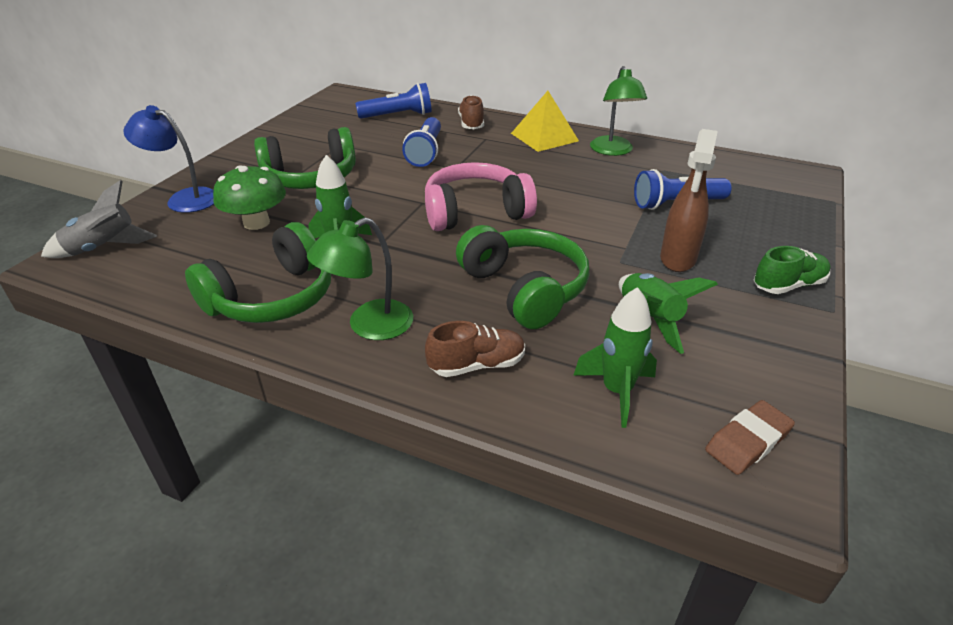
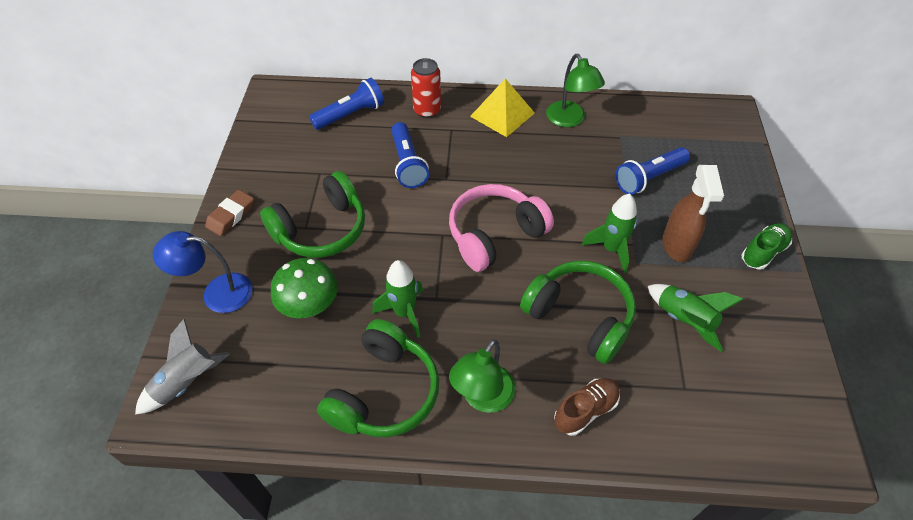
camera: 20 degrees left, 15 degrees up
(471, 124) = (427, 110): brown shoe -> red can
(617, 391) = (692, 402): green rocket -> green rocket (611, 249)
(747, 441) = (792, 418): brown eraser -> brown eraser (231, 215)

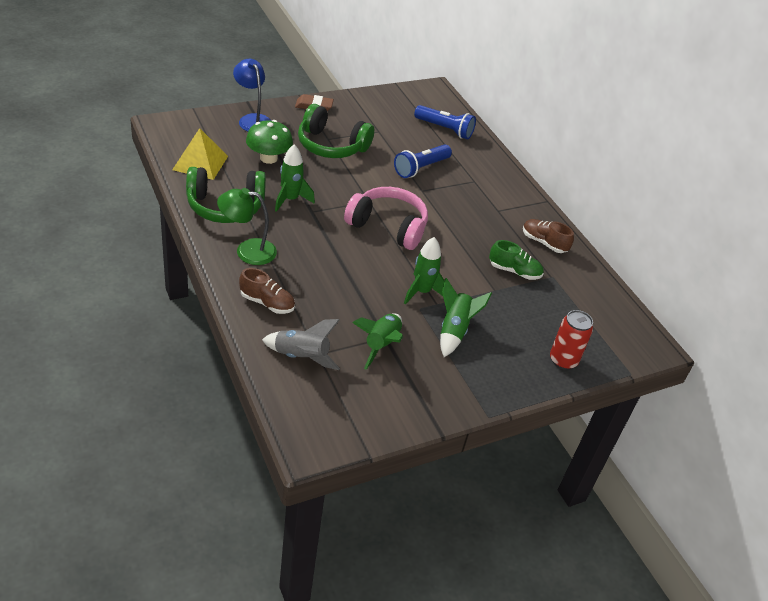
camera: 55 degrees right, 10 degrees down
(187, 382) = (186, 129): grey rocket -> grey rocket (301, 357)
(427, 110) = (483, 164): red can -> red can (563, 360)
(502, 114) = (515, 204): yellow pyramid -> yellow pyramid (200, 163)
(569, 120) = (544, 243): green lamp -> brown shoe
(579, 317) = (344, 285): green headphones -> none
(648, 178) = (517, 302): blue flashlight -> none
(676, 246) = (454, 330): brown spray bottle -> green rocket
(763, 252) = (490, 388): green shoe -> green shoe (514, 271)

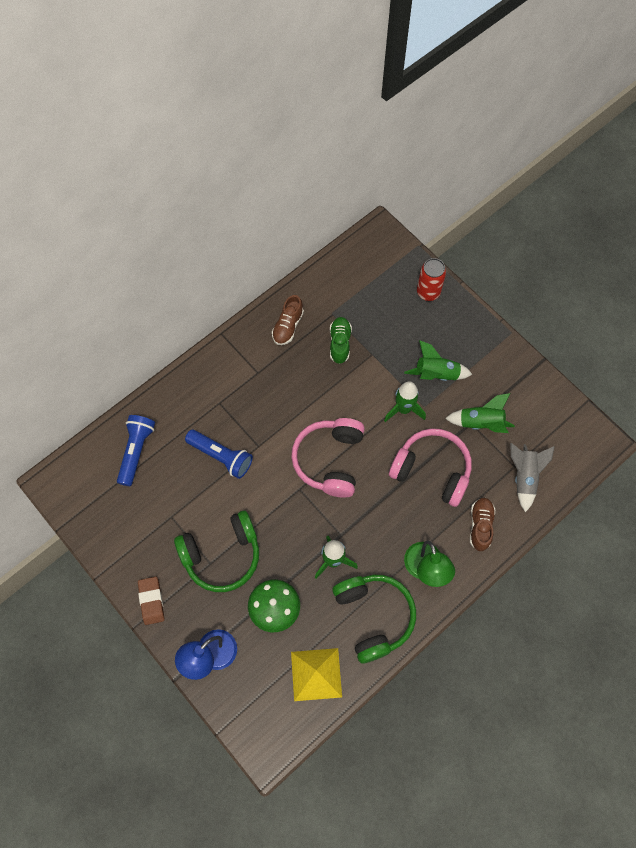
camera: 100 degrees left, 25 degrees up
(331, 146) = (222, 555): green headphones -> green headphones turned 60 degrees clockwise
(344, 289) = (432, 470): none -> pink headphones

